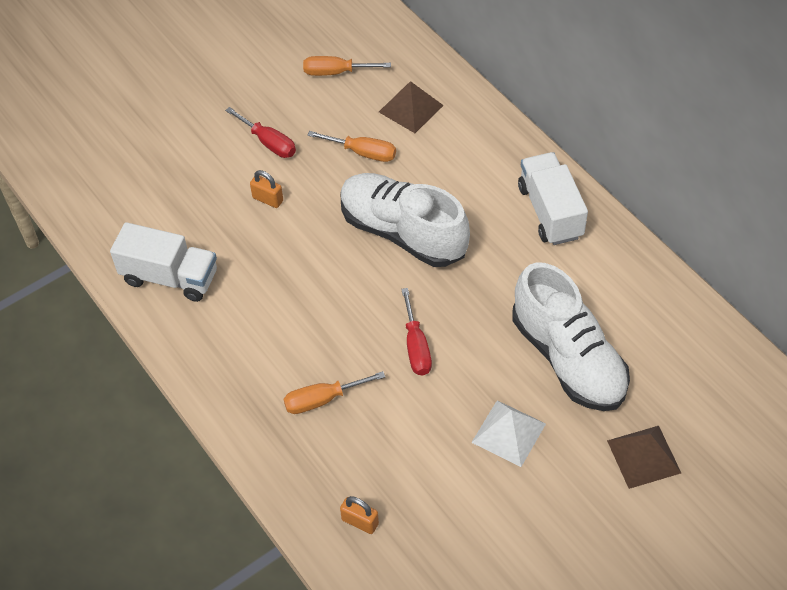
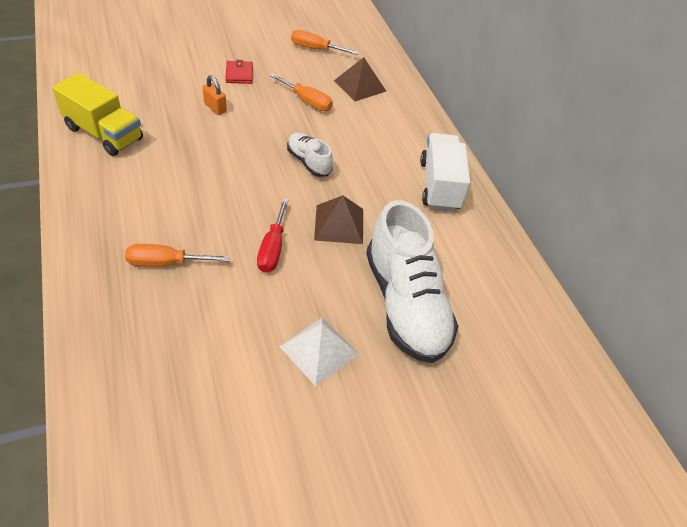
camera: 10 degrees right, 5 degrees down
(170, 277) = (104, 133): white truck -> yellow truck
(269, 143) = (239, 74): red screwdriver -> red wallet
(360, 522) = (132, 382): orange padlock -> none
(403, 232) = (309, 162): white shoe -> white shoe, size x0.49
(644, 456) = (443, 420): brown pyramid -> brown pyramid (339, 224)

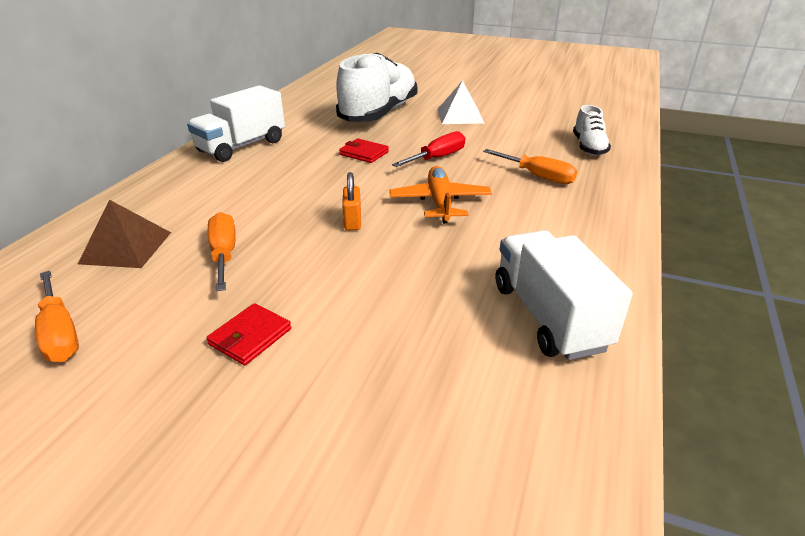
camera: 135 degrees left, 15 degrees down
(104, 133) = (549, 316): yellow truck -> white truck
(215, 108) = (354, 293): orange padlock -> orange padlock (352, 221)
(224, 192) = (440, 202): none -> orange plane
(309, 162) = (324, 197): white shoe -> white shoe (588, 147)
(339, 224) = (364, 153): brown pyramid -> red wallet

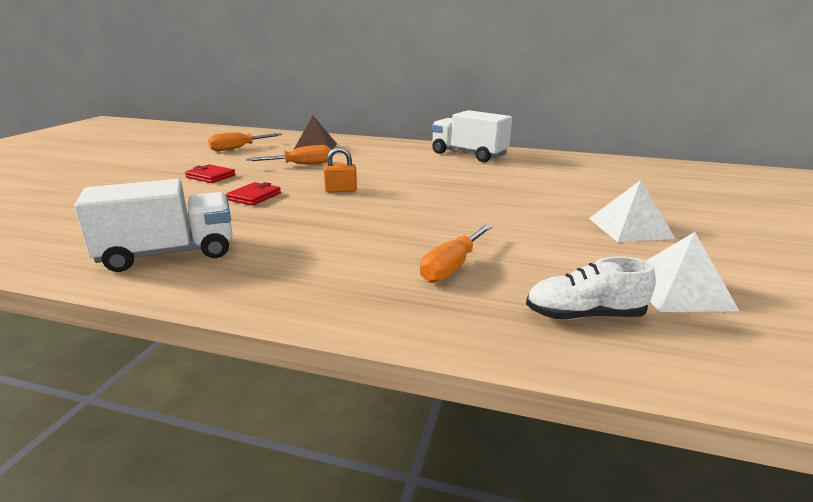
camera: 85 degrees right, 10 degrees down
(364, 153) = (476, 188): red wallet -> red wallet (254, 196)
(379, 113) = (591, 190): white shoe -> none
(437, 158) = (481, 216): red screwdriver -> none
(440, 202) = (375, 217): orange plane -> none
(550, 122) = (678, 291): none -> white pyramid

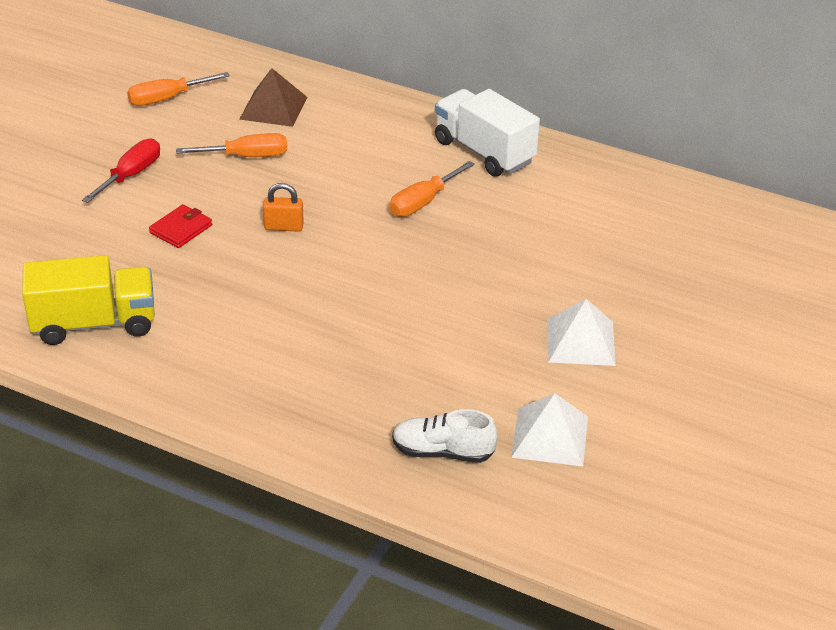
camera: 10 degrees right, 15 degrees up
(168, 254) = (94, 324): white truck -> yellow truck
(210, 176) = (131, 175): red wallet -> red screwdriver
(452, 267) = (357, 377): orange screwdriver -> orange screwdriver (423, 202)

